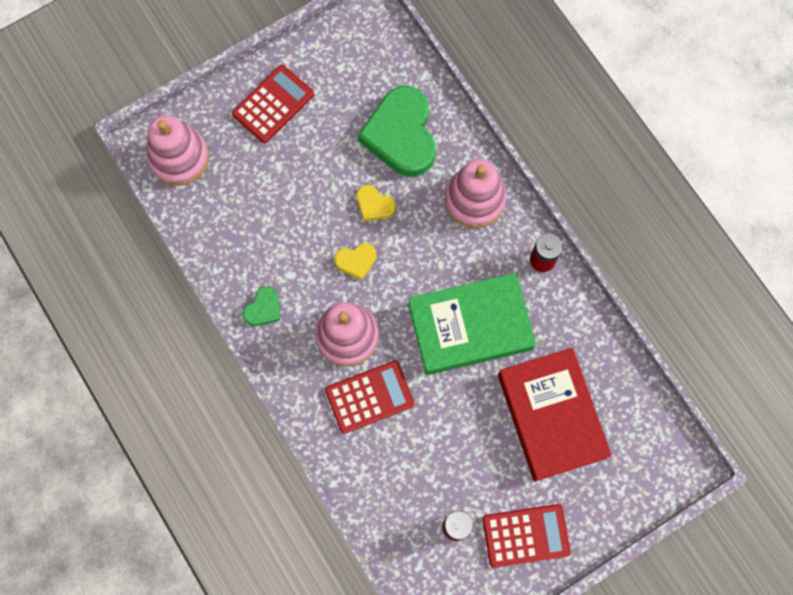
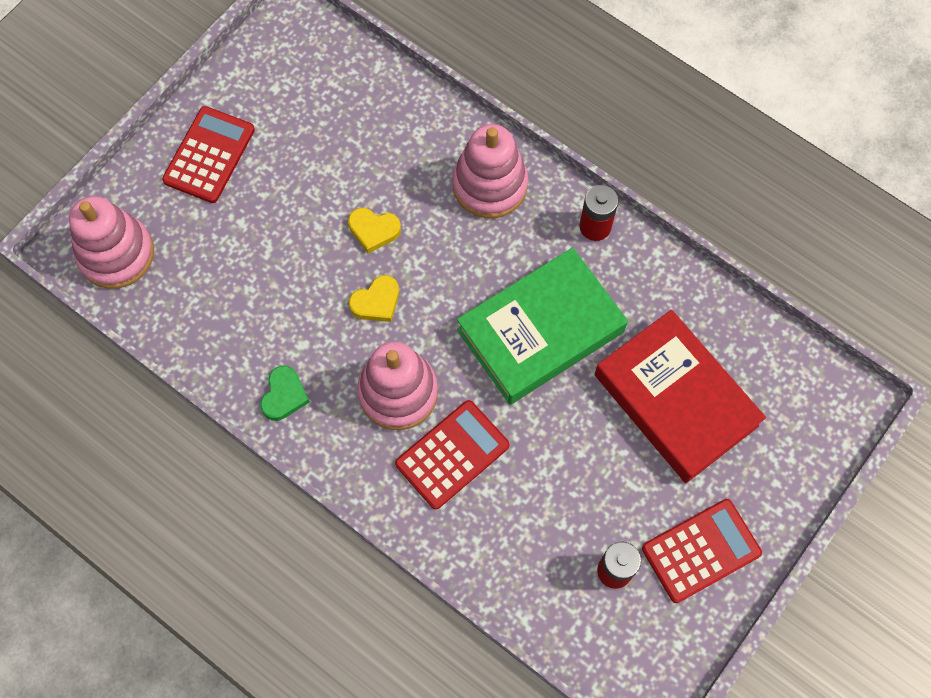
camera: 20 degrees left, 5 degrees down
(401, 135) = (376, 141): green heart -> none

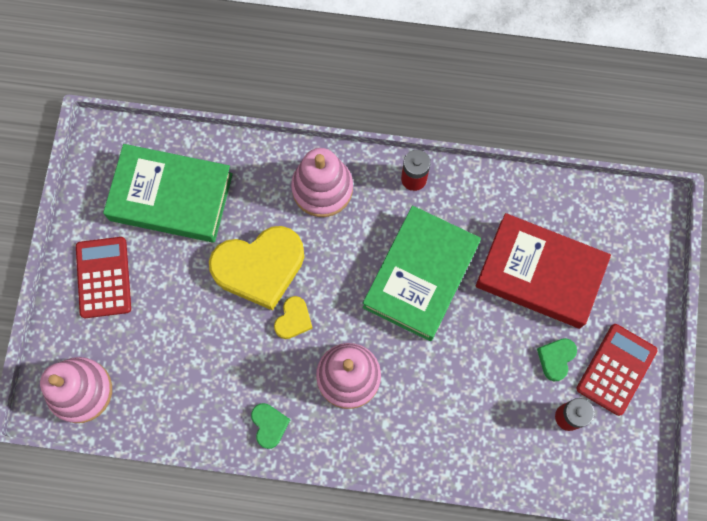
camera: 30 degrees left, 5 degrees up
(326, 112) = (171, 197): none -> green book
(374, 230) = (259, 267): yellow heart -> yellow heart, size x2.19
(452, 454) = (412, 399): red calculator -> none
(638, 500) = (556, 358): none -> green heart

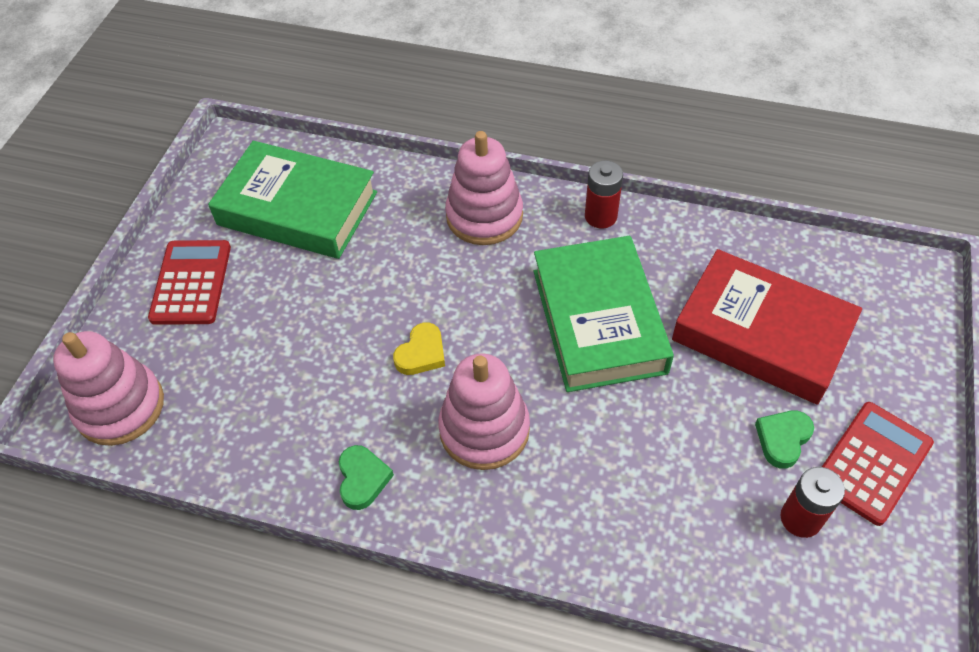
camera: 10 degrees right, 20 degrees down
(259, 267) = (389, 291): yellow heart -> none
(420, 276) = (598, 320): green book -> green book turned 45 degrees counterclockwise

